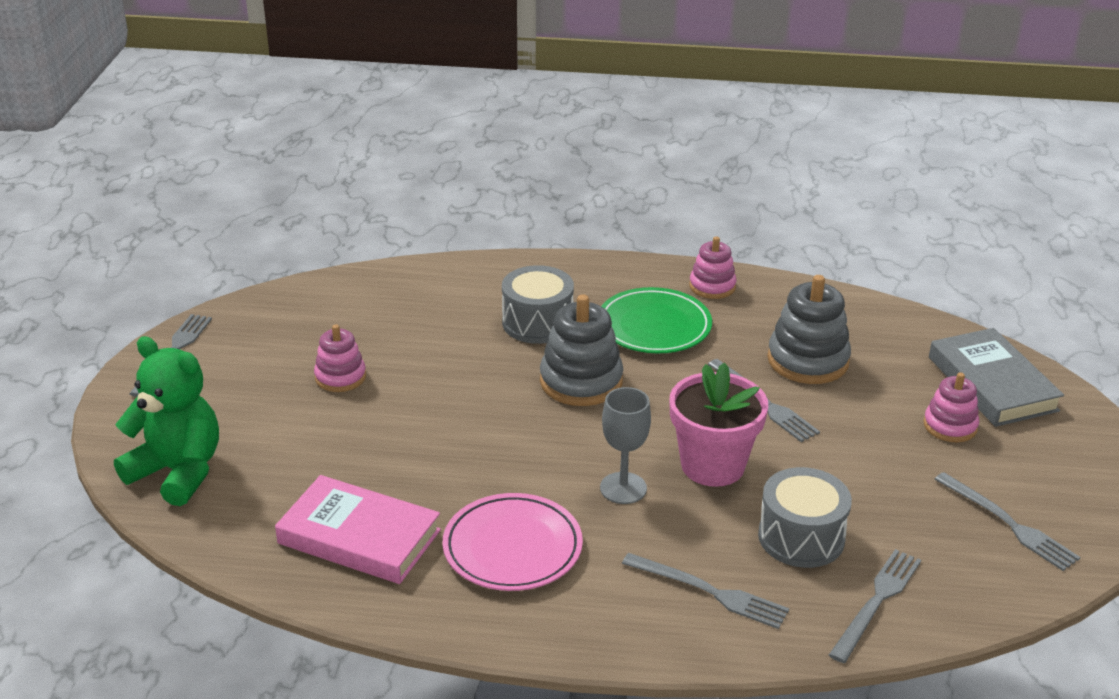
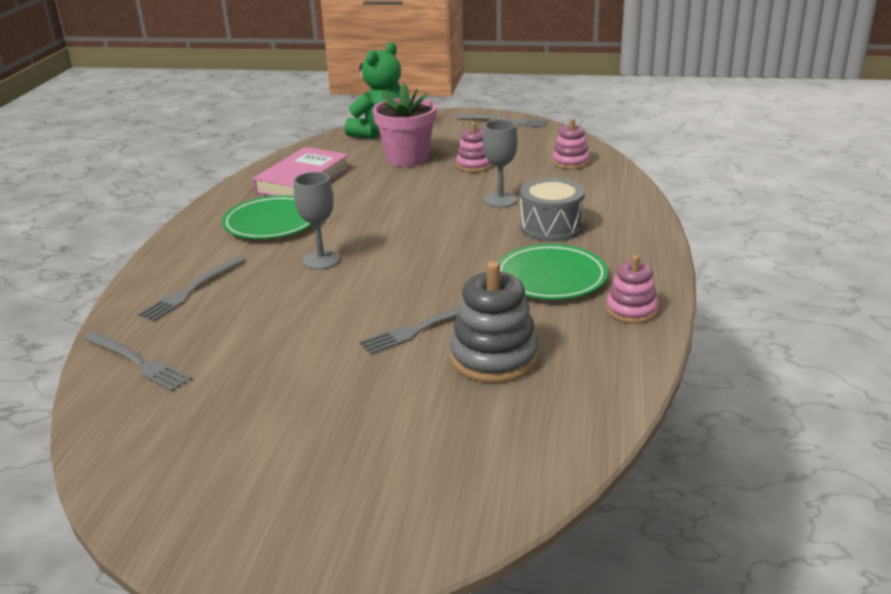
camera: 95 degrees right, 5 degrees down
(459, 356) = (500, 200): none -> grey goblet
(512, 548) = (272, 223): pink plate -> green plate
(581, 381) = (463, 245): grey stacking toy -> none
(712, 465) = (337, 298): pink flower pot -> pink flower pot (407, 159)
(801, 537) = (231, 333): grey drum -> none
(950, 426) = (365, 440): pink stacking toy -> pink stacking toy (570, 162)
(992, 384) = (442, 489): grey book -> none
(1008, 523) = (195, 455): grey fork -> none

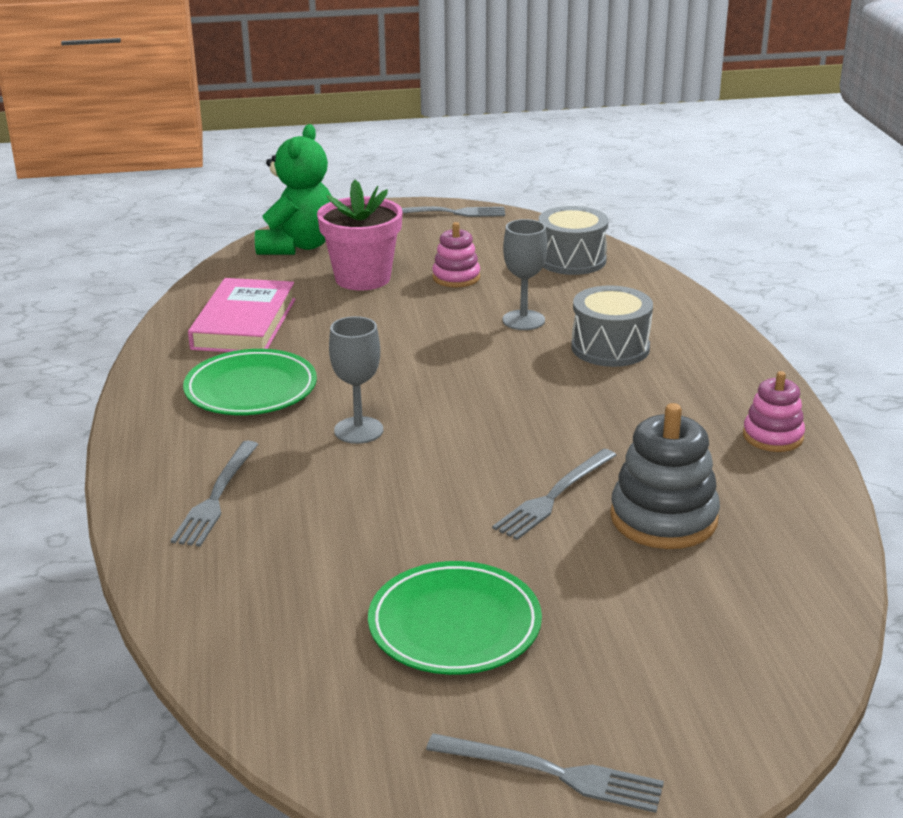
camera: 20 degrees left, 0 degrees up
(138, 362) = (226, 603): grey fork -> grey fork (552, 773)
(551, 277) = (656, 411): green plate -> green plate (454, 625)
(570, 162) = (571, 260): pink stacking toy -> grey drum

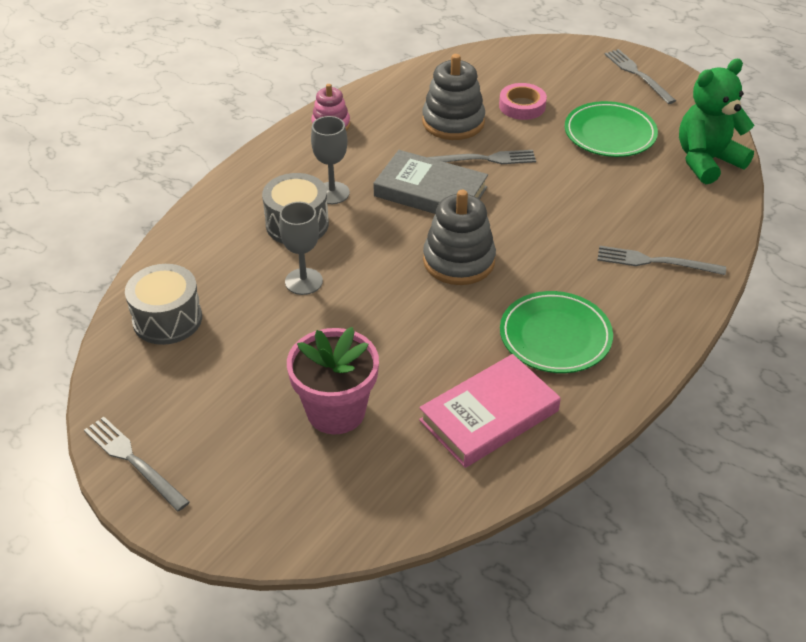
camera: 135 degrees left, 15 degrees up
(217, 496) = (655, 262): grey fork -> grey fork turned 135 degrees counterclockwise
(298, 246) = (323, 507): green teddy bear -> green teddy bear (707, 161)
(358, 430) = (527, 258): grey goblet -> grey goblet (332, 193)
(421, 396) = (459, 261): none -> grey stacking toy
(456, 277) = (272, 360): pink stacking toy -> none
(549, 434) = (430, 192): none -> grey book
(625, 594) = (522, 106): none -> pink tape

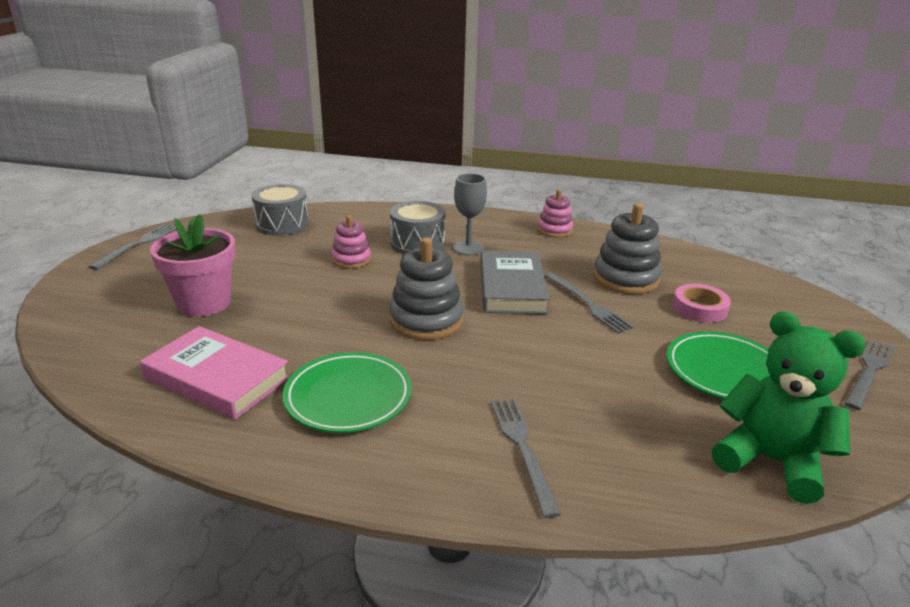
camera: 65 degrees right, 15 degrees down
(303, 281) = (351, 260): grey goblet -> pink stacking toy

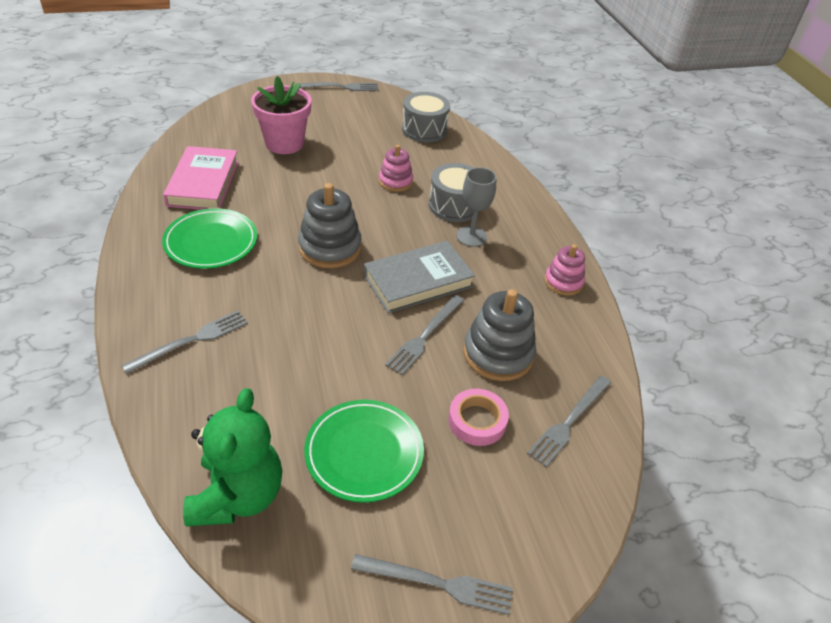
camera: 60 degrees right, 15 degrees up
(710, 273) = (569, 422): none -> grey fork

